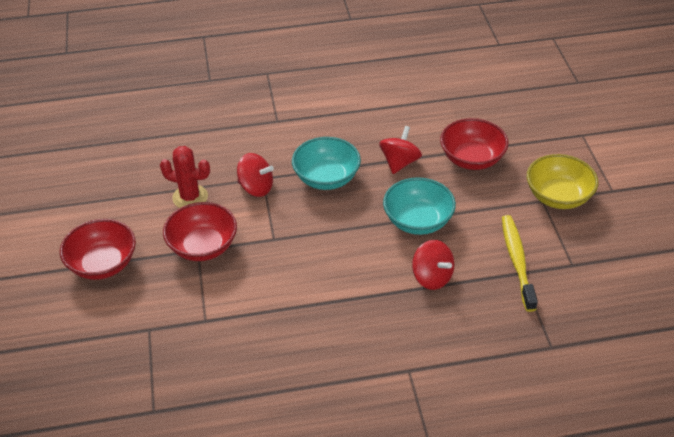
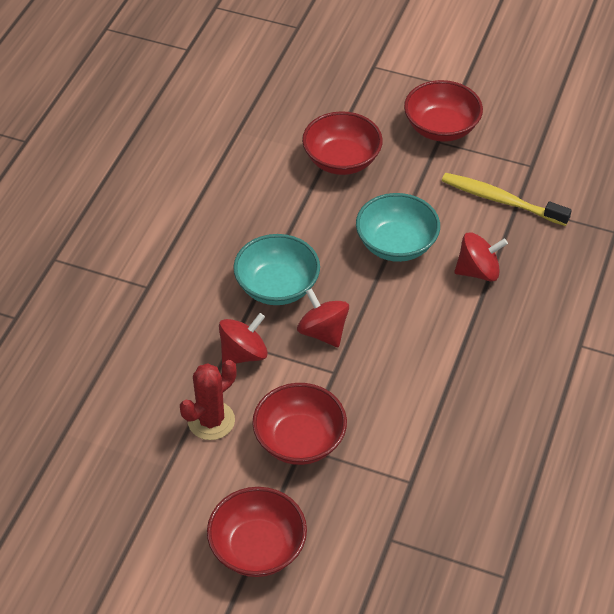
camera: 60 degrees left, 5 degrees up
(399, 162) = (302, 217): red spinning top -> red spinning top (323, 332)
(558, 196) = (441, 128): yellow bowl -> red bowl

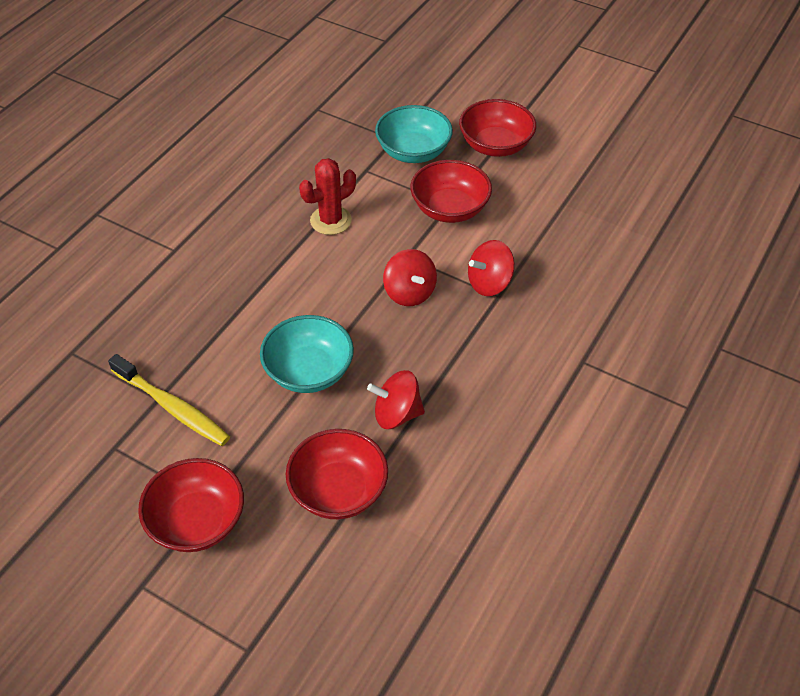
camera: 170 degrees left, 0 degrees up
(211, 421) = (524, 232): red cactus -> red cactus (330, 220)
(277, 286) = (446, 343): turquoise bowl -> turquoise bowl (413, 152)
(478, 271) = (235, 330): red spinning top -> red spinning top (396, 414)

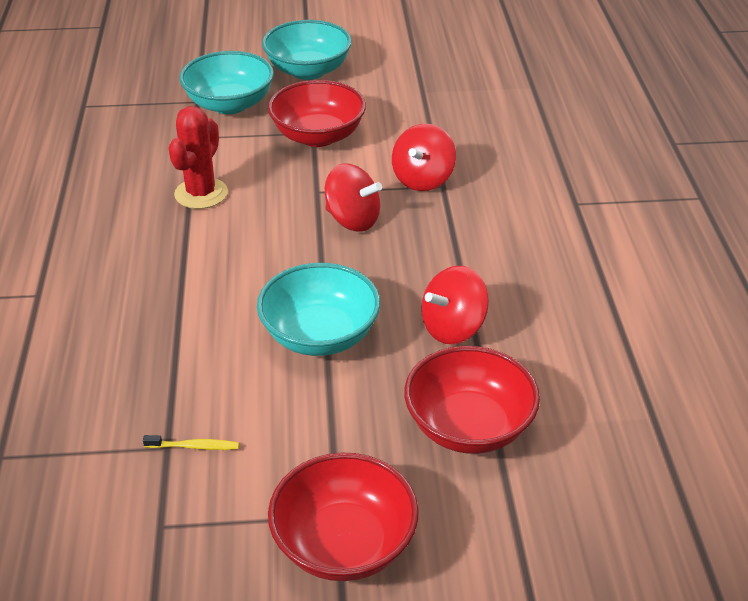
camera: 35 degrees left, 10 degrees down
(172, 407) = (194, 446): yellow toothbrush -> yellow toothbrush, size x0.43
(495, 145) = (308, 70): red bowl -> turquoise bowl

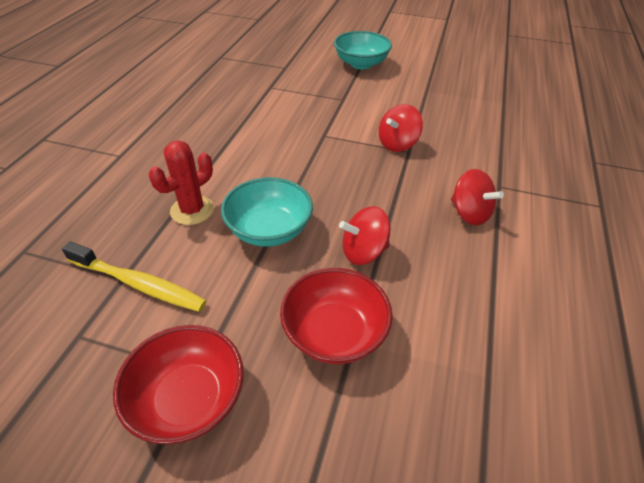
camera: 20 degrees right, 5 degrees up
(194, 446) = (139, 284): yellow toothbrush -> yellow toothbrush, size x2.33
(201, 193) = (253, 120): red cactus -> red cactus (192, 210)
(229, 104) = (302, 73): turquoise bowl -> none
(318, 136) = (344, 102): red bowl -> none
(352, 220) = (336, 159): red spinning top -> red spinning top (469, 213)

